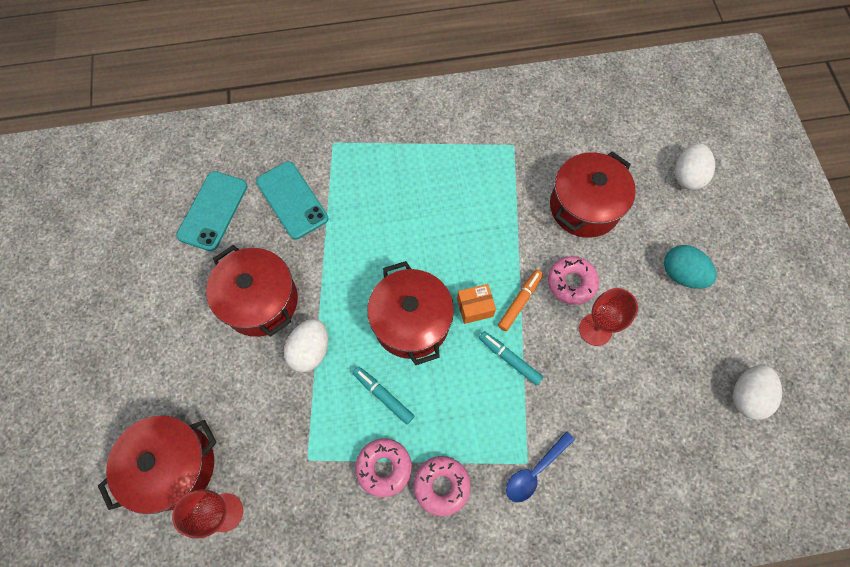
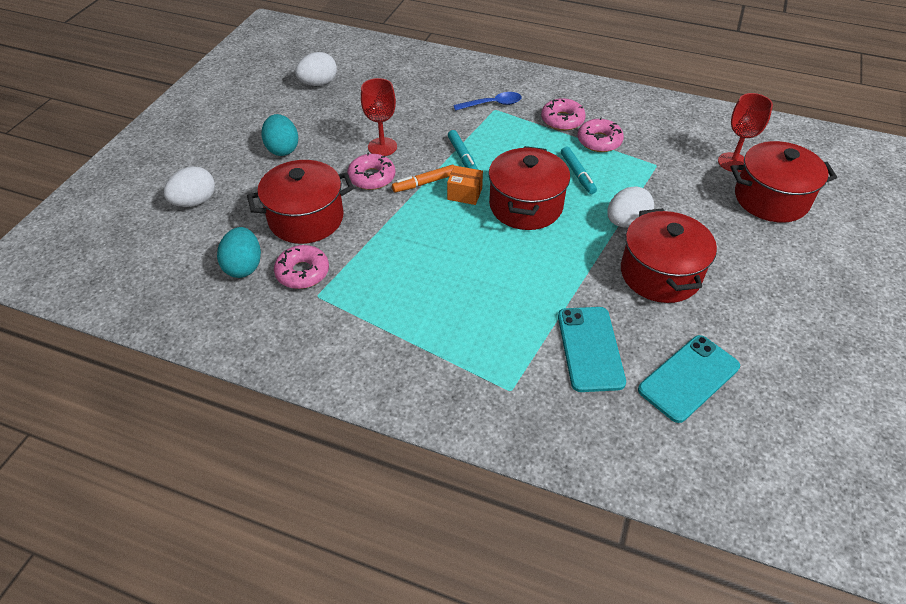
camera: 150 degrees left, 20 degrees down
(540, 157) = (302, 272): none -> pink donut
(587, 141) = (244, 266): none -> turquoise egg

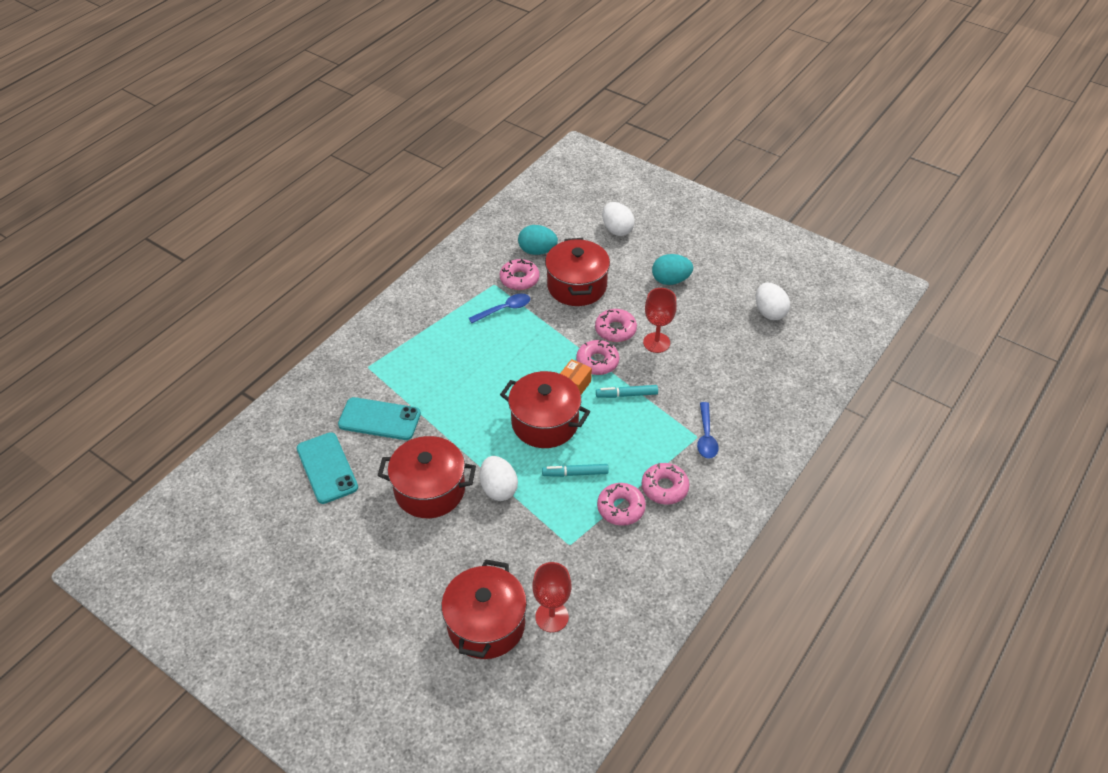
camera: 105 degrees right, 0 degrees up
(362, 275) = (504, 309): none -> blue spoon
(424, 183) = (597, 362): orange marker -> pink donut

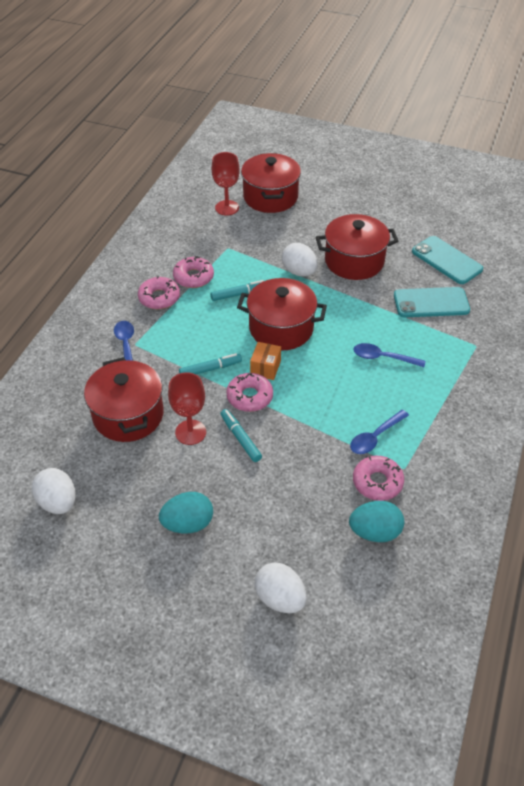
camera: 165 degrees right, 0 degrees up
(461, 372) = (383, 358): none -> blue spoon
(577, 286) = (304, 488): red pot -> red pot (128, 415)
(615, 330) = (240, 438): pink donut -> turquoise marker

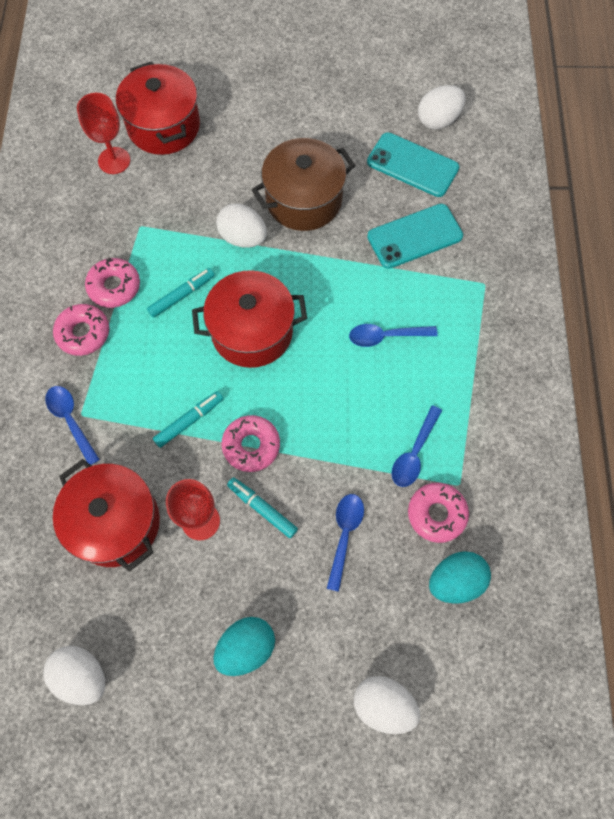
camera: 20 degrees left, 20 degrees up
(265, 368) = (254, 397): orange box -> none
(297, 474) = (344, 535): none -> blue spoon
(354, 261) = (304, 200): red pot -> brown pot
(477, 239) = (438, 120): none -> white egg

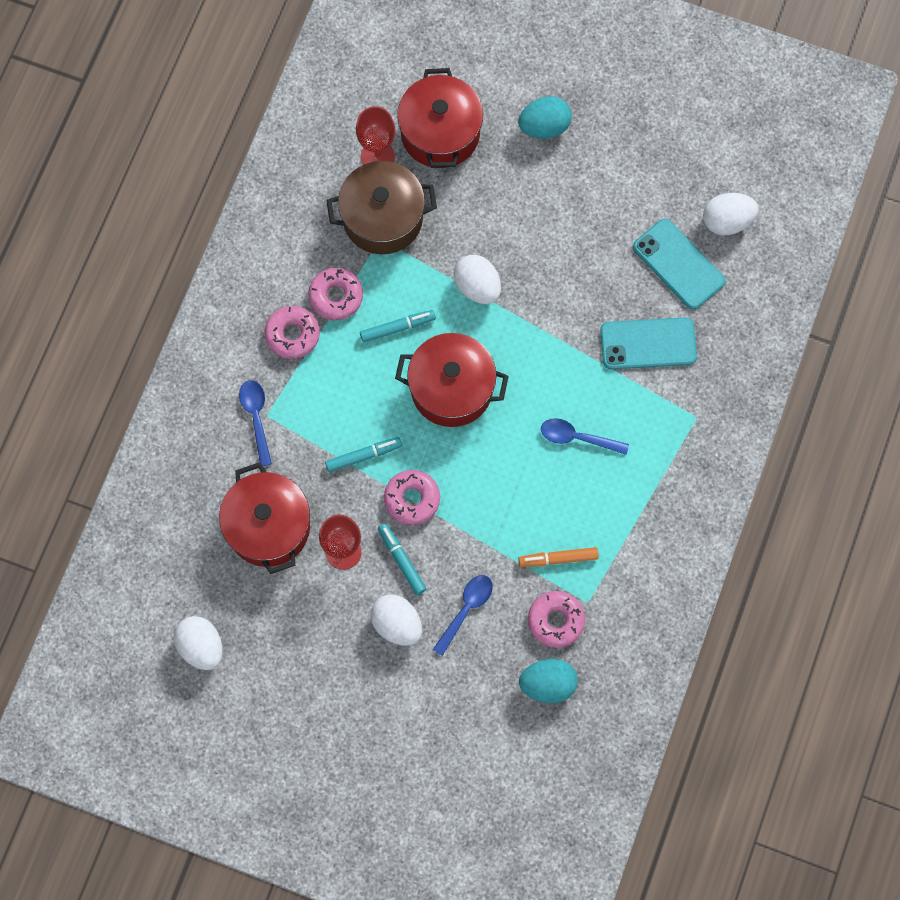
camera: 20 degrees right, 5 degrees up
(246, 648) = (346, 674): turquoise egg -> turquoise egg (544, 126)
(304, 200) = (552, 266): brown pot -> brown pot (382, 218)
(383, 705) = (444, 761): white egg -> white egg (397, 624)
(414, 453) = (558, 559): blue spoon -> orange marker

